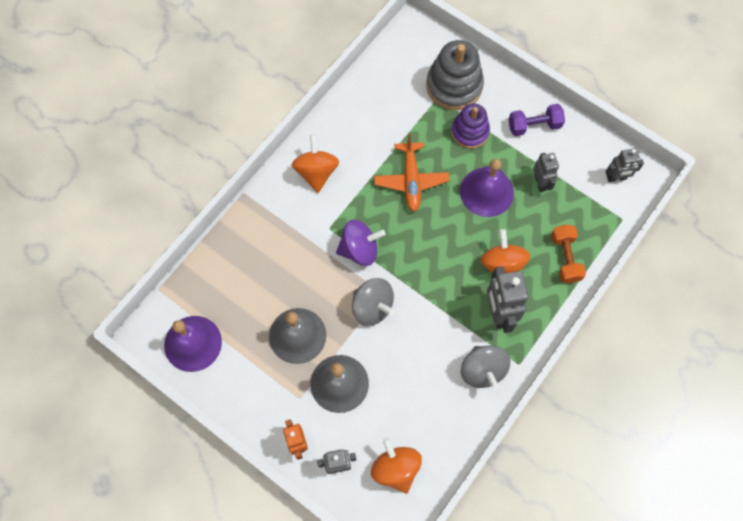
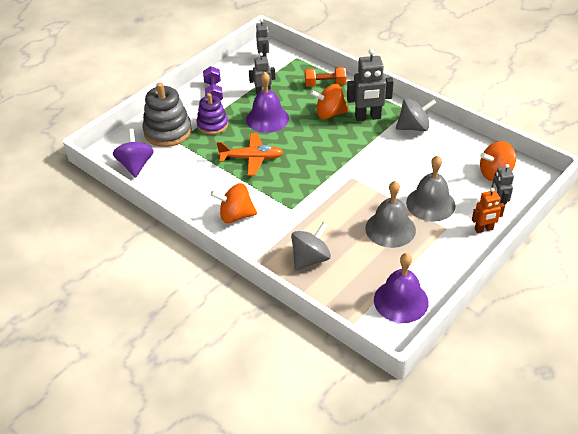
camera: 85 degrees left, 25 degrees down
(359, 249) = (312, 190): purple spinning top -> purple spinning top (136, 165)
(372, 307) = (364, 183): grey spinning top -> grey spinning top (310, 258)

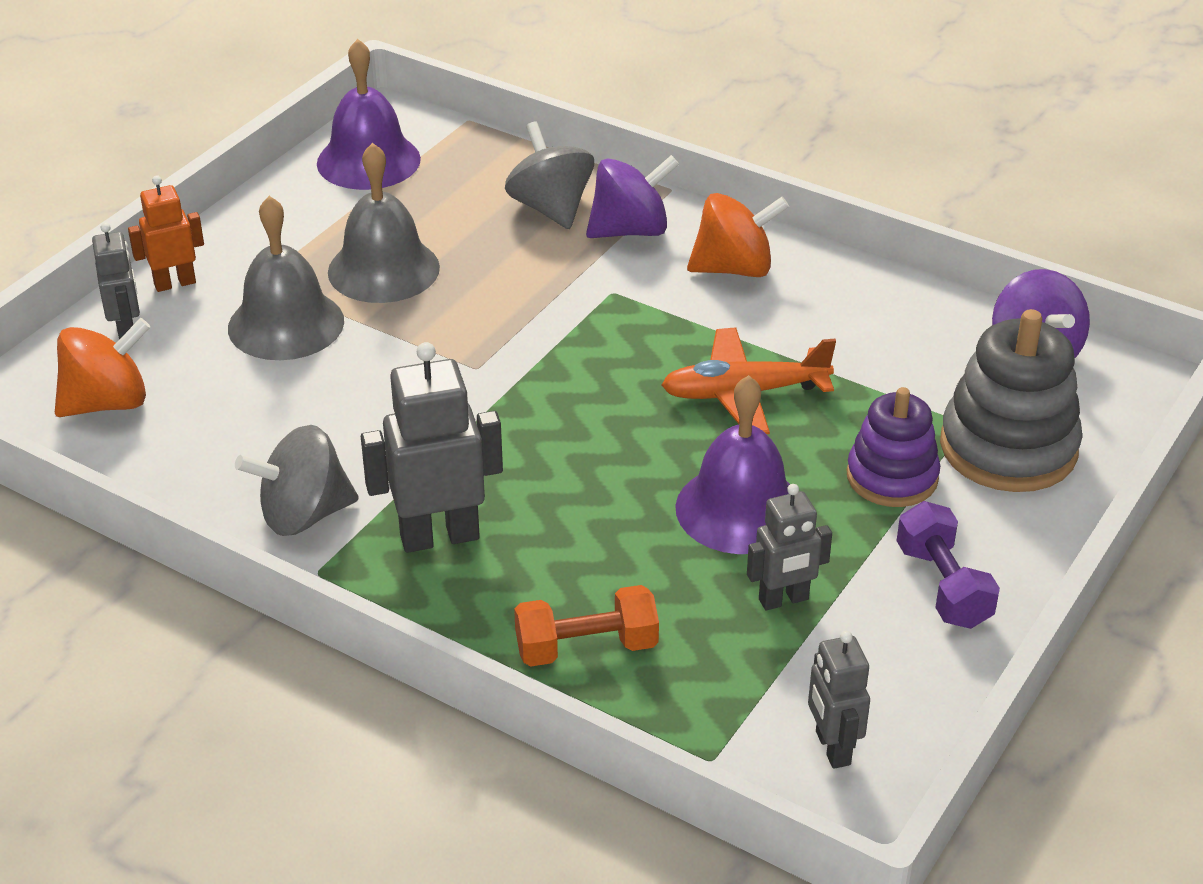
camera: 170 degrees right, 5 degrees down
(275, 241) = (630, 230): none -> purple spinning top
(310, 258) = (551, 208): grey spinning top -> grey spinning top turned 120 degrees clockwise
(330, 114) = (556, 539): orange spinning top -> none

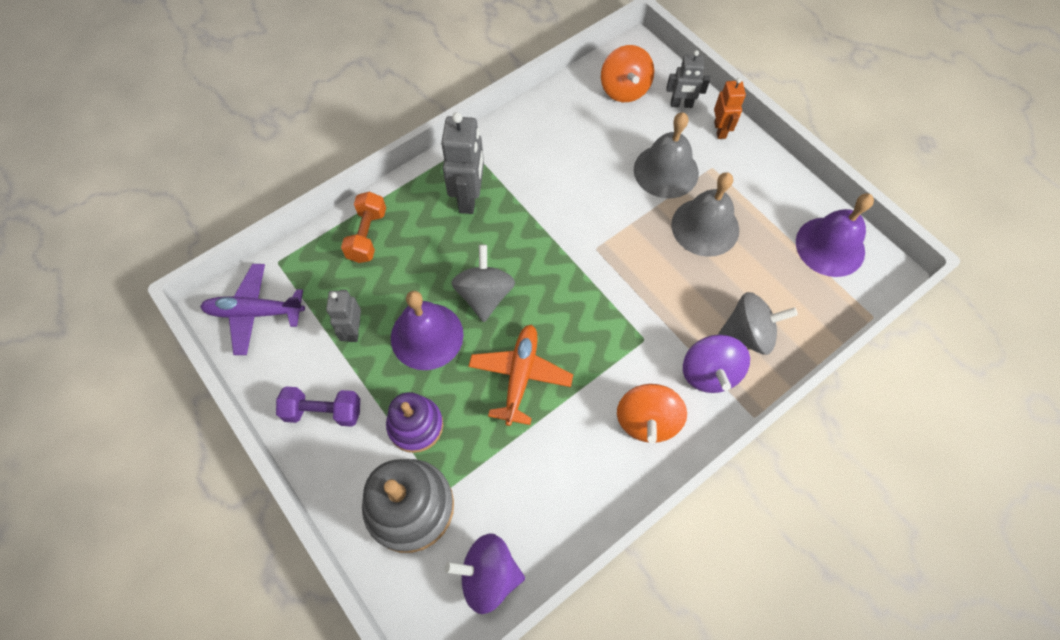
camera: 110 degrees right, 25 degrees up
(303, 515) = (508, 149): grey spinning top -> grey spinning top (484, 295)
(832, 748) = (255, 312): grey robot -> purple plane

